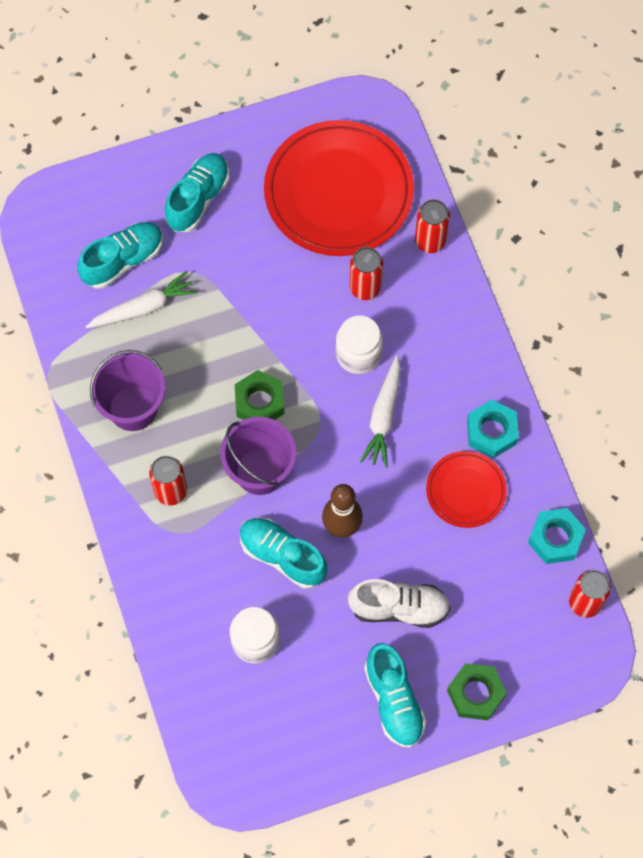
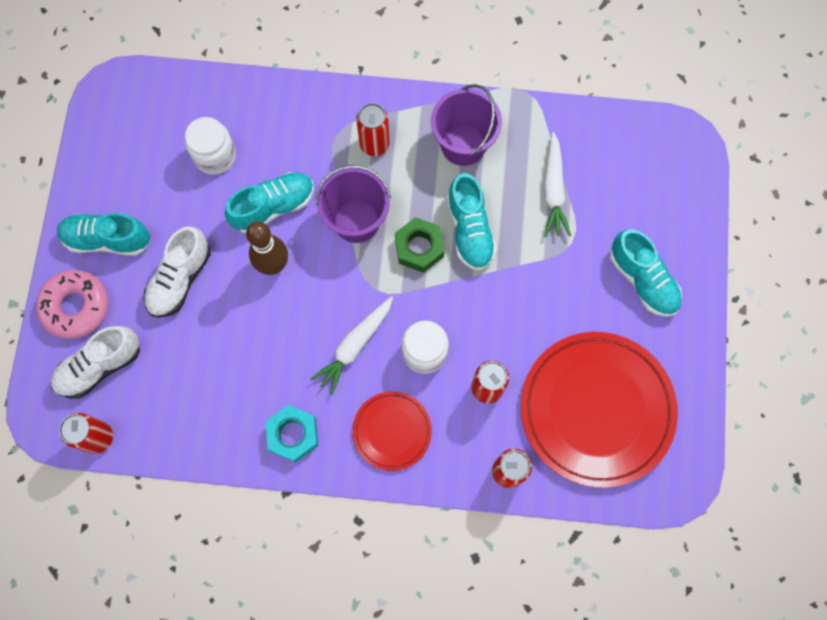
camera: 115 degrees right, 5 degrees up
(123, 260) = (607, 191): turquoise shoe -> turquoise shoe (469, 230)
(383, 416) = (354, 346): white carrot -> white carrot turned 90 degrees counterclockwise
(466, 490) = (251, 384): red plate -> red plate (392, 431)
(475, 693) = (76, 306): green nut -> pink donut
(520, 638) = (100, 366): none -> white shoe
(555, 538) = (167, 441): turquoise nut -> none

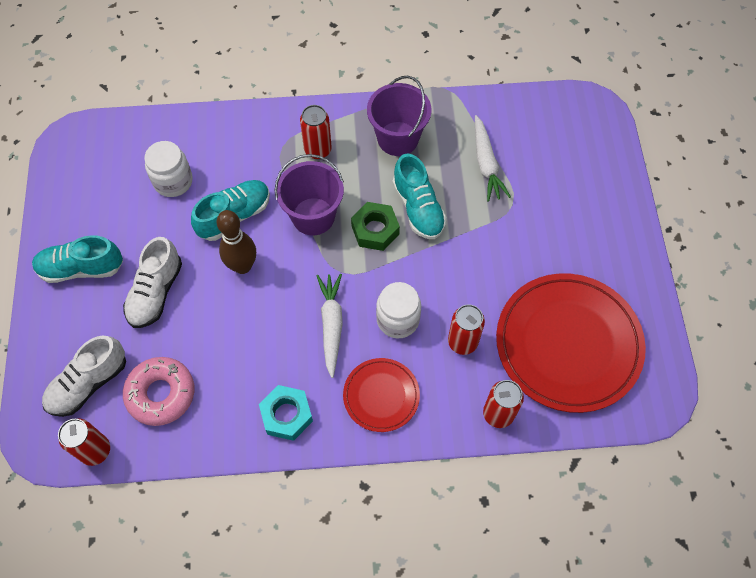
camera: 10 degrees left, 10 degrees down
(76, 306) = (58, 333): pink donut -> pink donut (161, 394)
(354, 346) = (331, 325): white carrot -> white carrot turned 150 degrees clockwise
(642, 280) = (583, 225): turquoise shoe -> none

